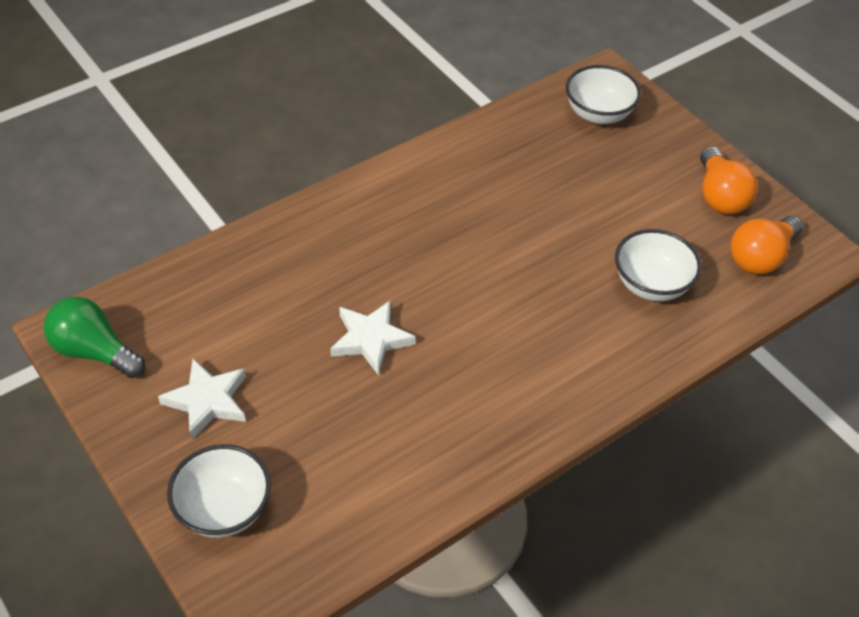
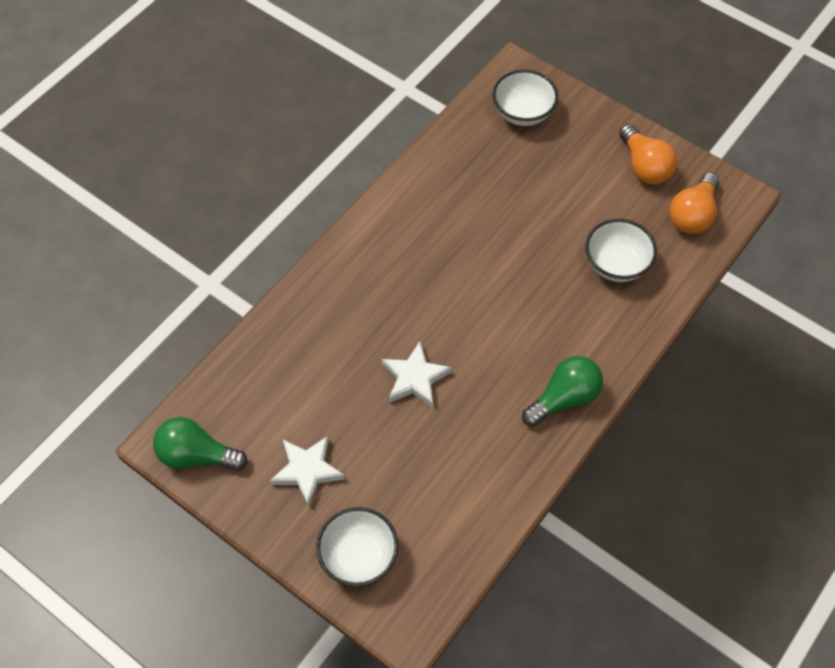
camera: 15 degrees left, 10 degrees up
(537, 407) = (564, 398): none -> green light bulb

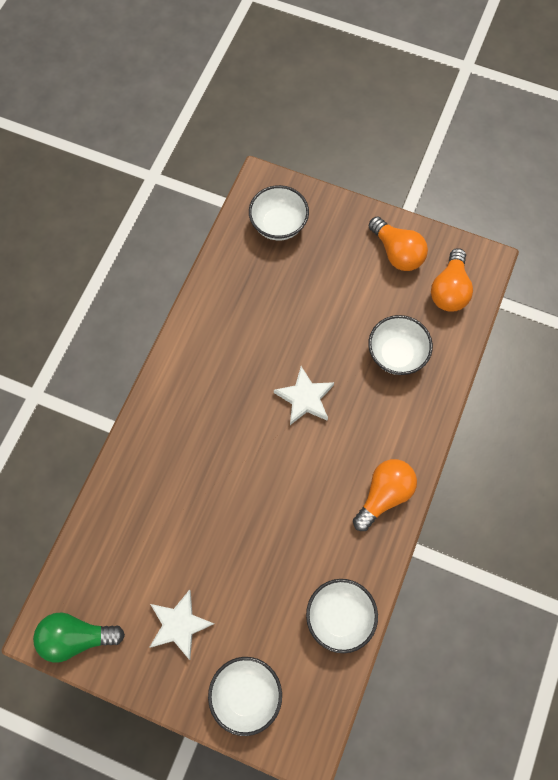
camera: 15 degrees left, 10 degrees up
(414, 378) = (250, 509): white star -> white star (305, 398)
(482, 506) = (339, 617): none -> white bowl
(564, 398) = (384, 495): green light bulb -> orange light bulb

